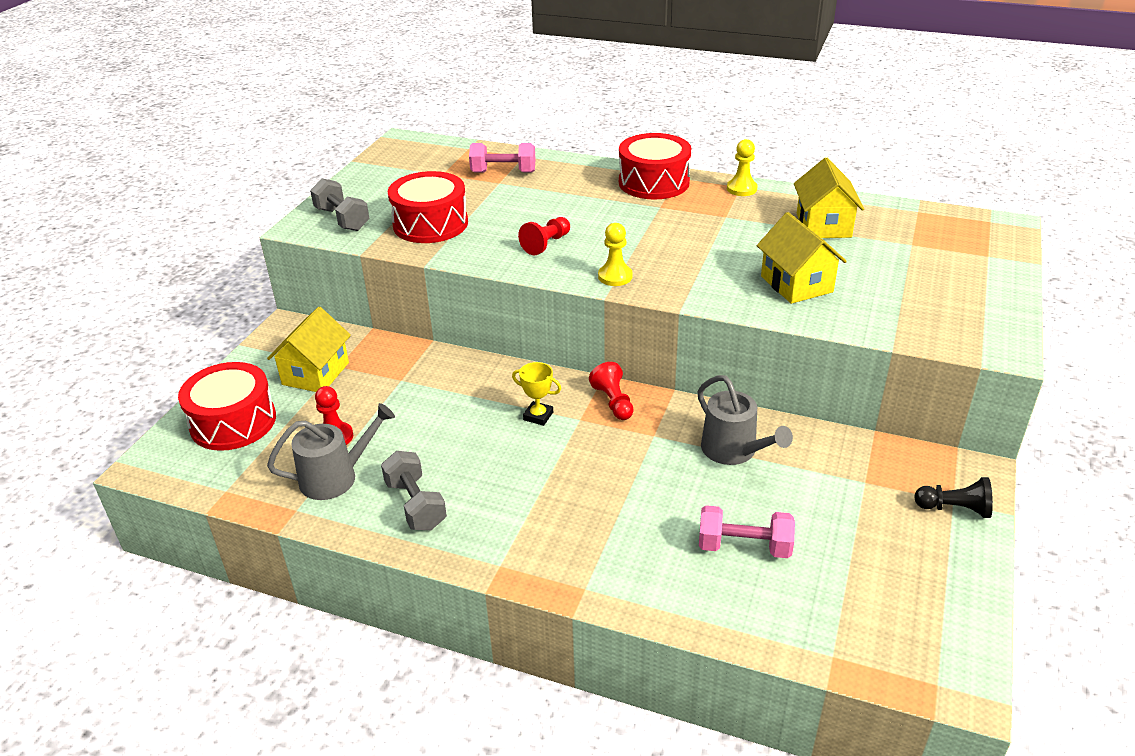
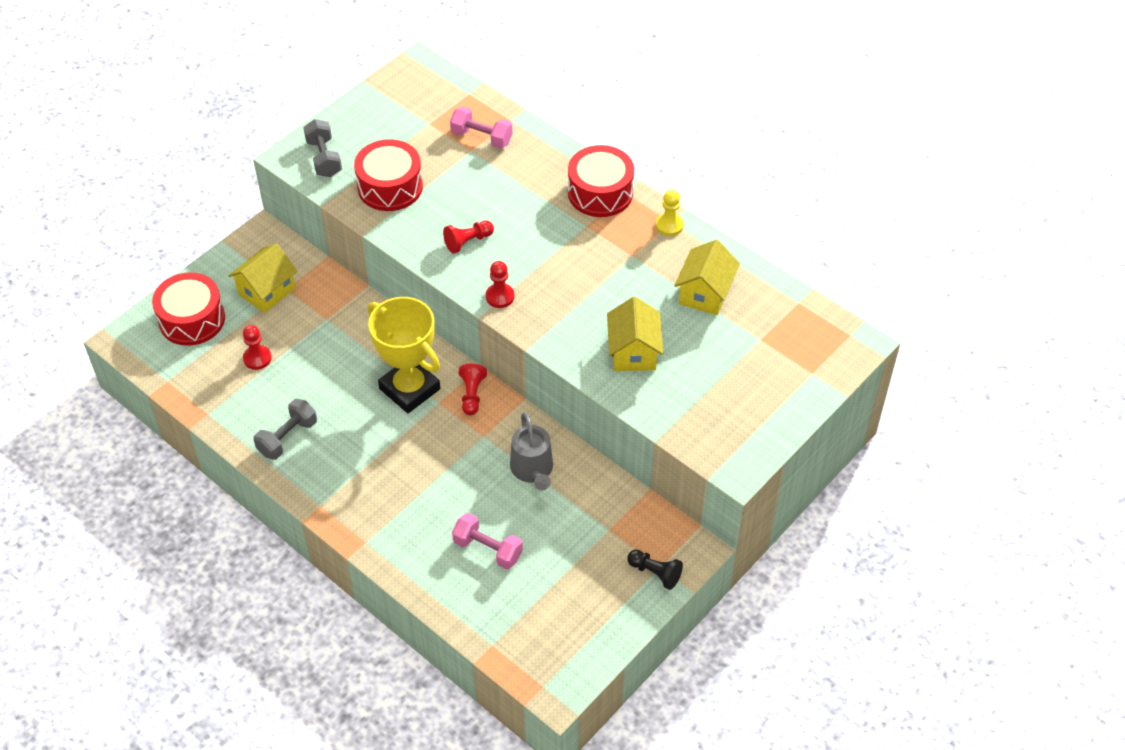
camera: 20 degrees right, 15 degrees up
(335, 477) = (243, 395): grey watering can -> none
(415, 505) = (287, 437): grey dumbbell -> grey dumbbell turned 45 degrees clockwise
(538, 416) = (409, 389): yellow trophy -> yellow trophy, size x2.39
(615, 276) = (500, 296): yellow pawn -> red pawn

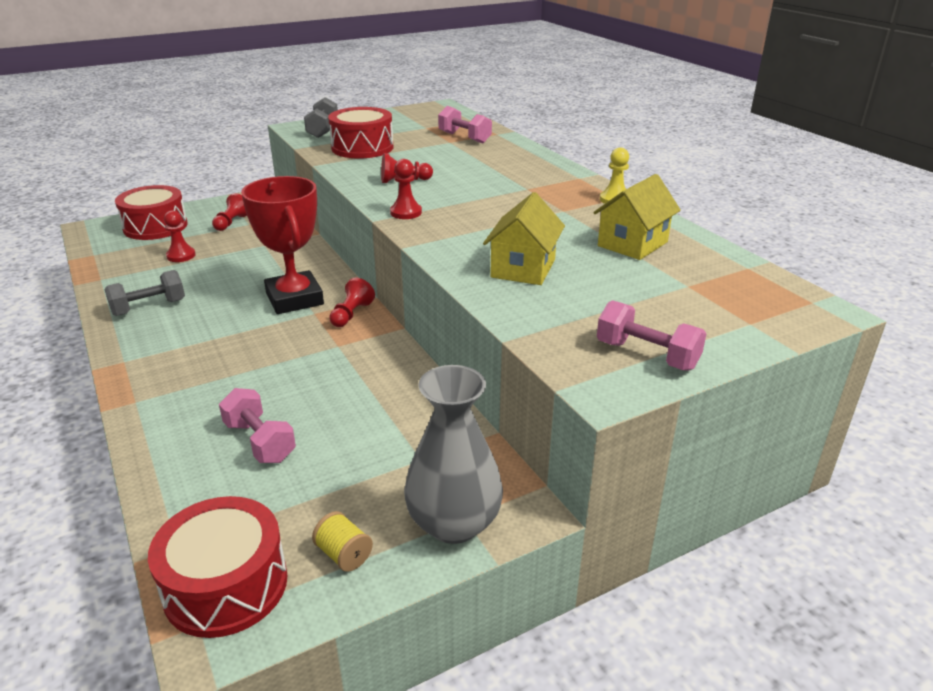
camera: 20 degrees right, 20 degrees down
(267, 291) = (232, 222): yellow house -> red pawn
(409, 389) = (294, 299): yellow trophy -> red trophy
(532, 469) = (369, 383): grey watering can -> none
(599, 616) = (344, 554): none -> yellow spool
(600, 193) = (554, 174): red drum -> red drum (226, 585)
(655, 573) = (454, 523): black pawn -> grey vase
(753, 428) = (647, 355): none -> pink dumbbell

